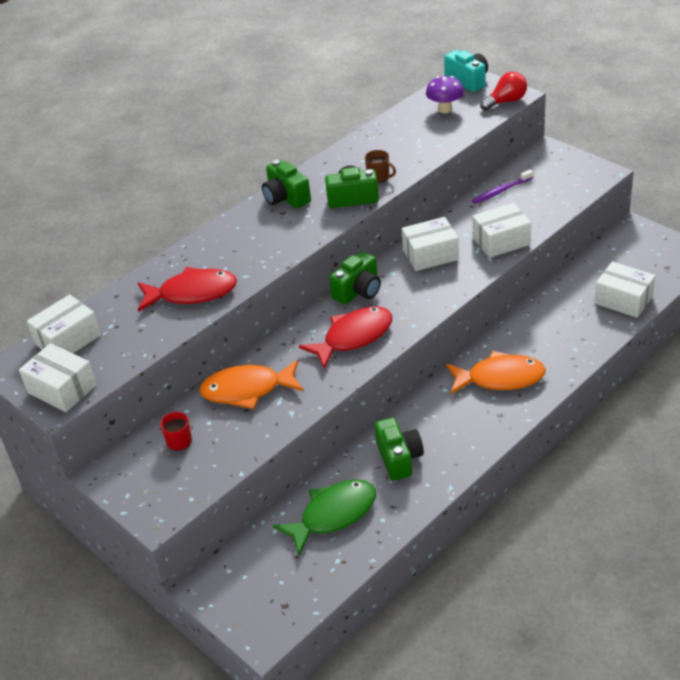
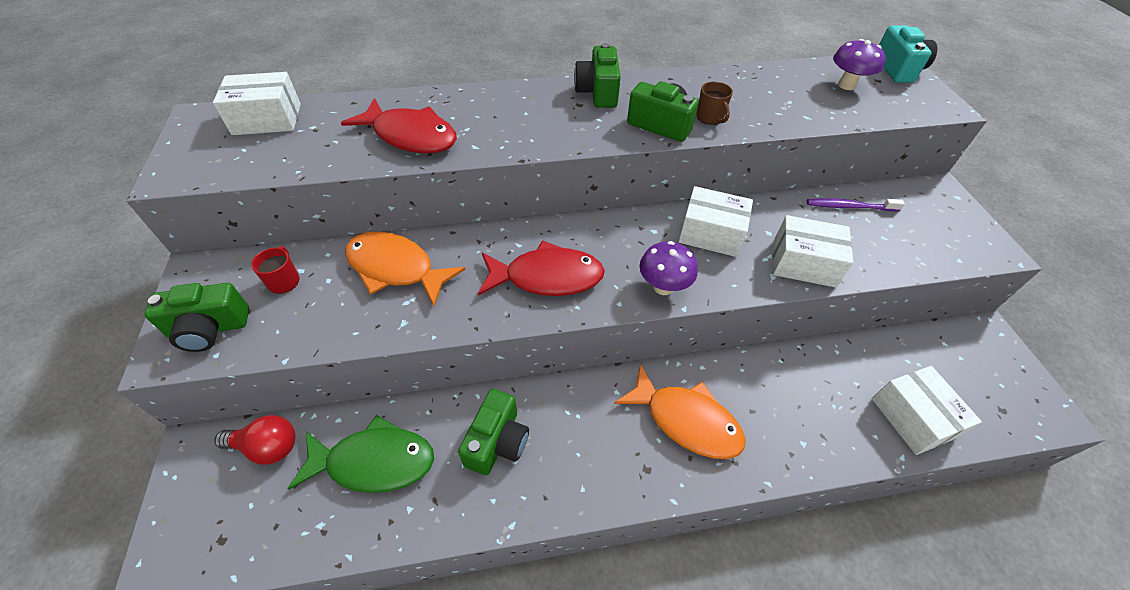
camera: 30 degrees right, 10 degrees up
(62, 389) = (198, 162): white box -> none
(358, 291) = (602, 229): green camera -> green camera (209, 329)
(431, 301) = (663, 287): none -> purple mushroom
(506, 101) = (928, 108): red light bulb -> red light bulb (267, 447)

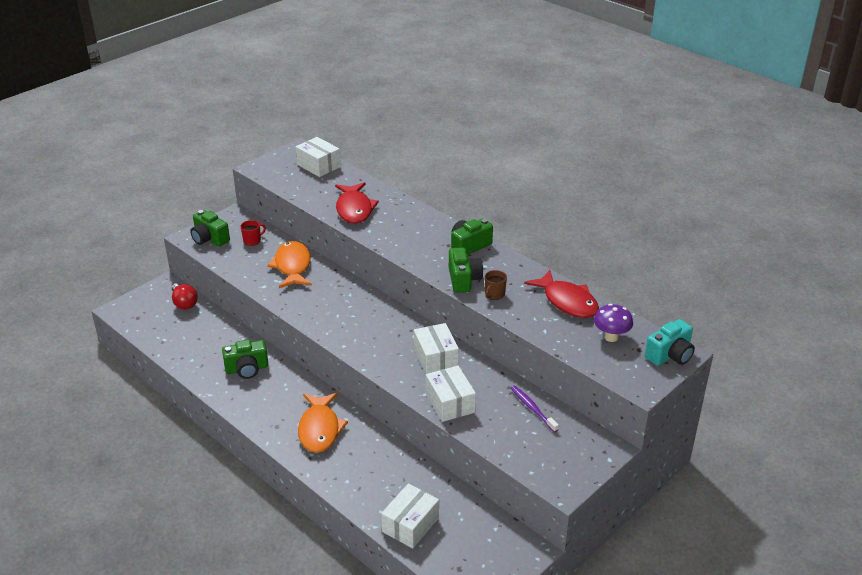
camera: 55 degrees right, 15 degrees down
(374, 461) = (204, 337): green fish -> none
(547, 277) = (336, 314): red fish -> red fish (567, 301)
(663, 287) = (371, 356): purple mushroom -> none

